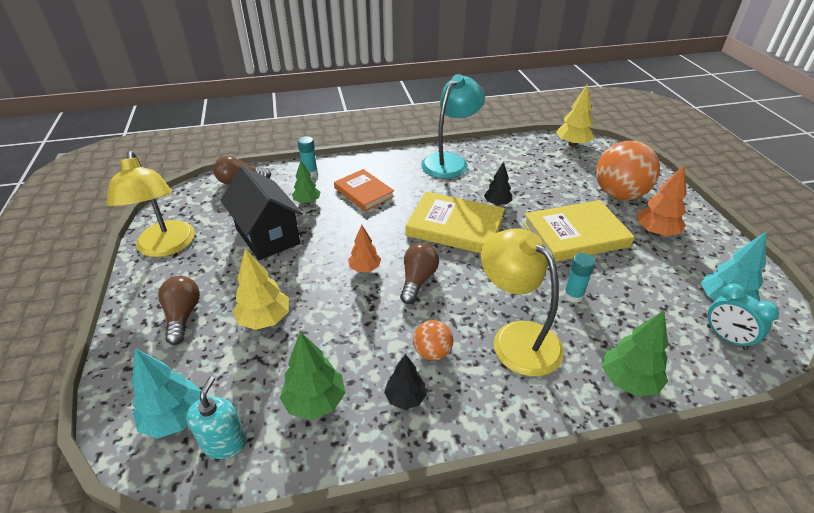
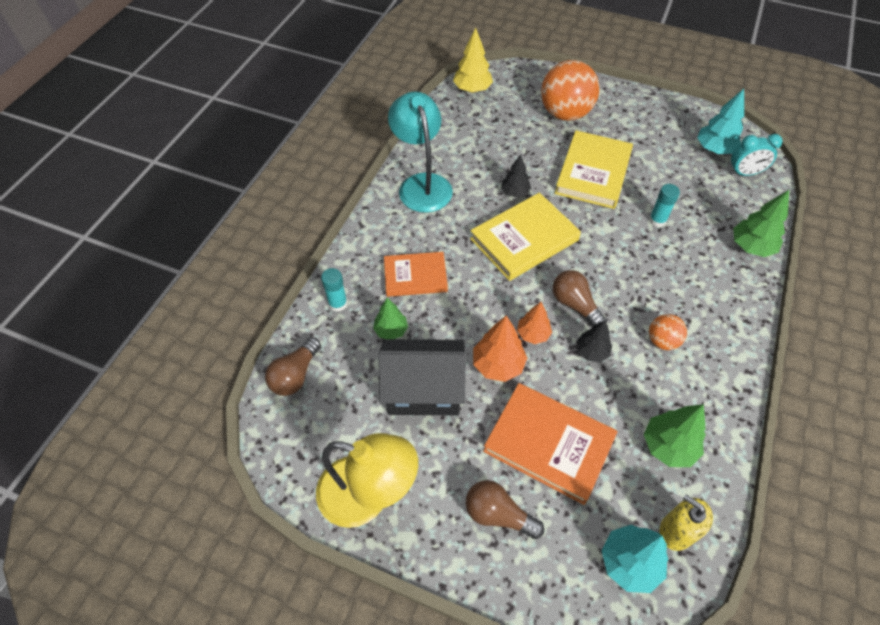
camera: 55 degrees left, 15 degrees up
(224, 442) = (676, 531): turquoise soap dispenser -> yellow soap dispenser
(265, 319) = (549, 444): yellow tree -> orange book
(405, 397) = (697, 383): black tree -> black tree (591, 352)
(516, 338) = (679, 281): yellow lamp -> none
(655, 232) = (624, 128): orange tree -> orange tree (498, 365)

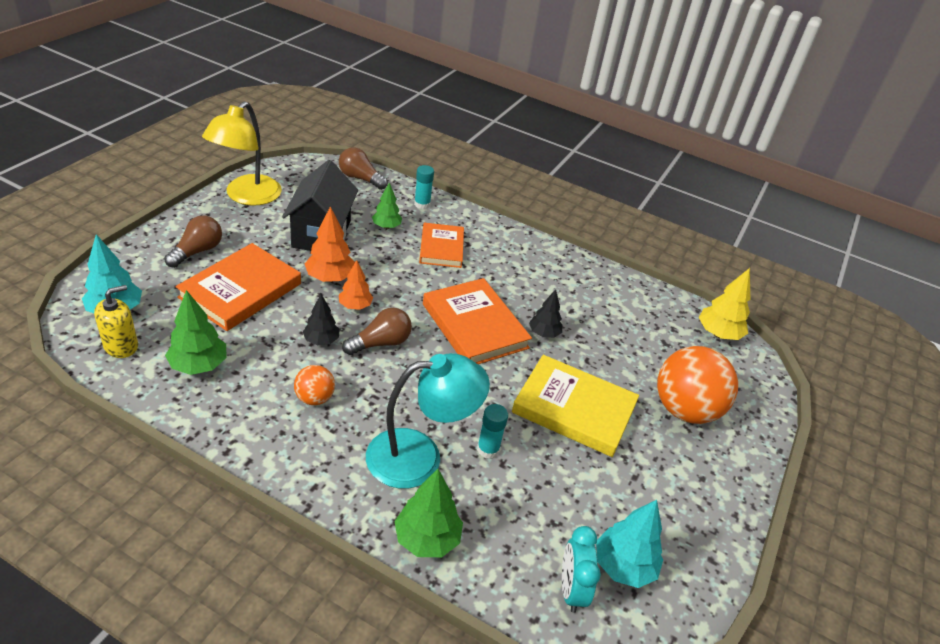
camera: 90 degrees right, 15 degrees down
(422, 184) = (559, 270): turquoise lamp -> turquoise lamp (420, 456)
(524, 239) = (474, 326): yellow book -> orange book

